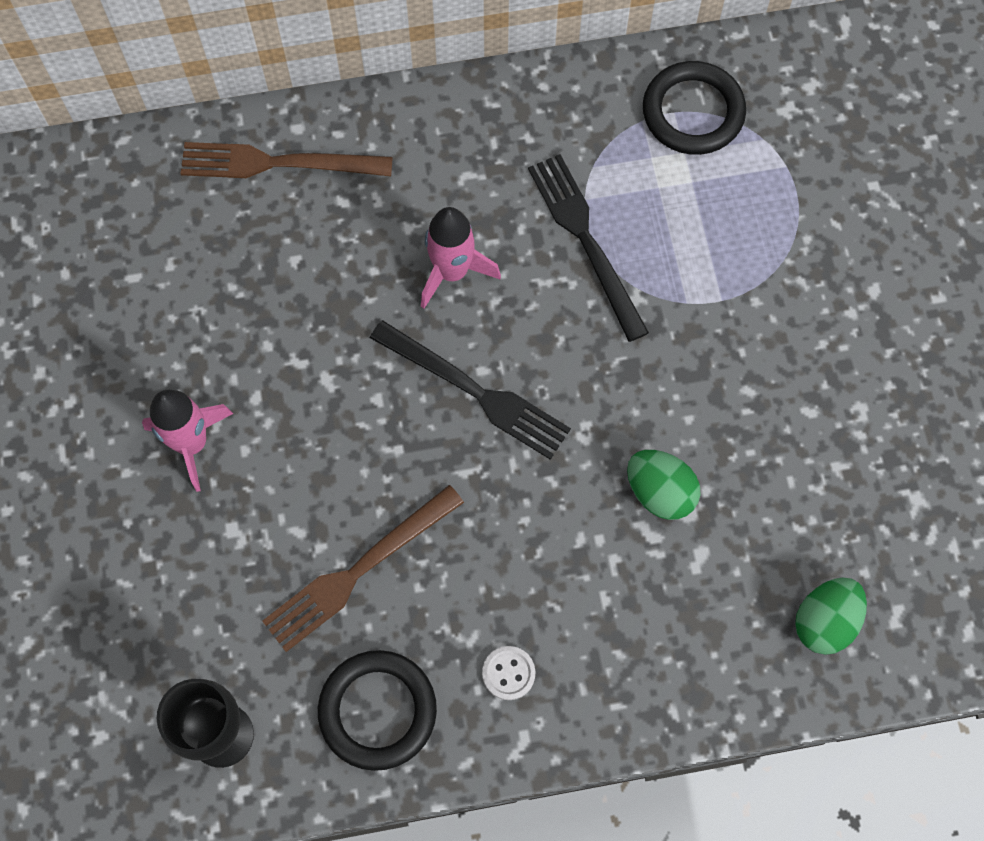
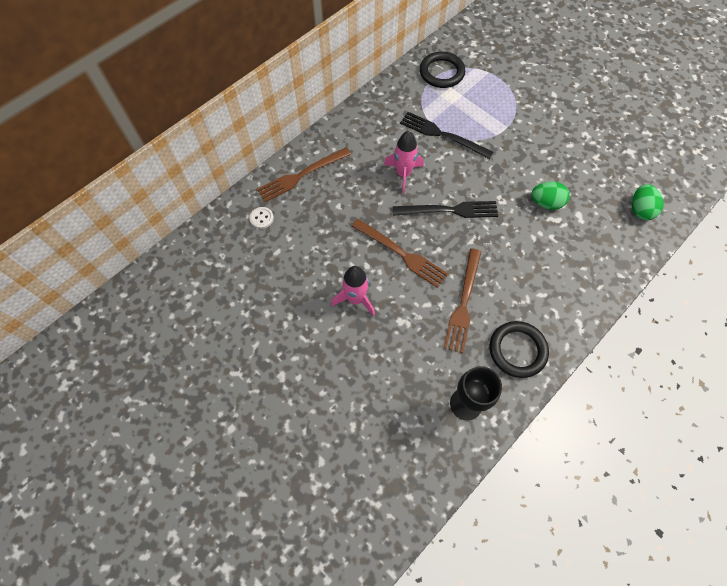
camera: 35 degrees left, 5 degrees down
(328, 415) = (401, 254): none -> brown fork
(508, 673) = (552, 302): white button -> white button (261, 218)

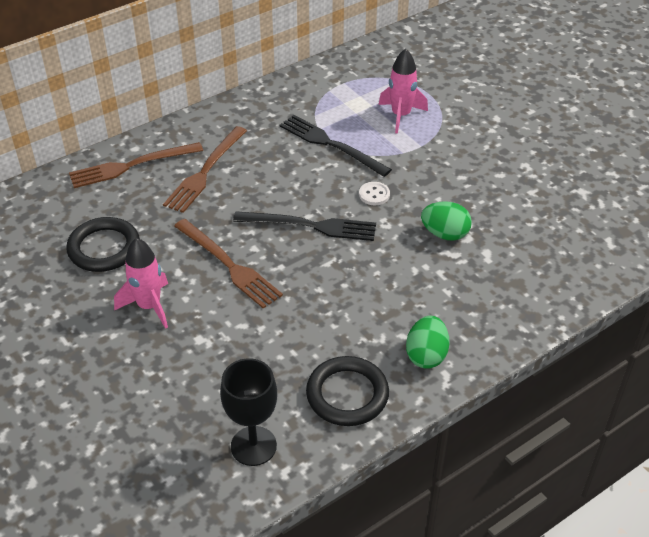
camera: 10 degrees right, 20 degrees down
(261, 218) = (63, 204): white button -> white button (374, 194)
(403, 174) = (263, 180): pink rocket -> pink rocket (401, 115)
(441, 72) = (354, 79): black ring -> black ring (104, 248)
(463, 303) = (292, 330): brown fork -> brown fork (205, 171)
(640, 210) = (574, 258): green egg -> green egg (426, 355)

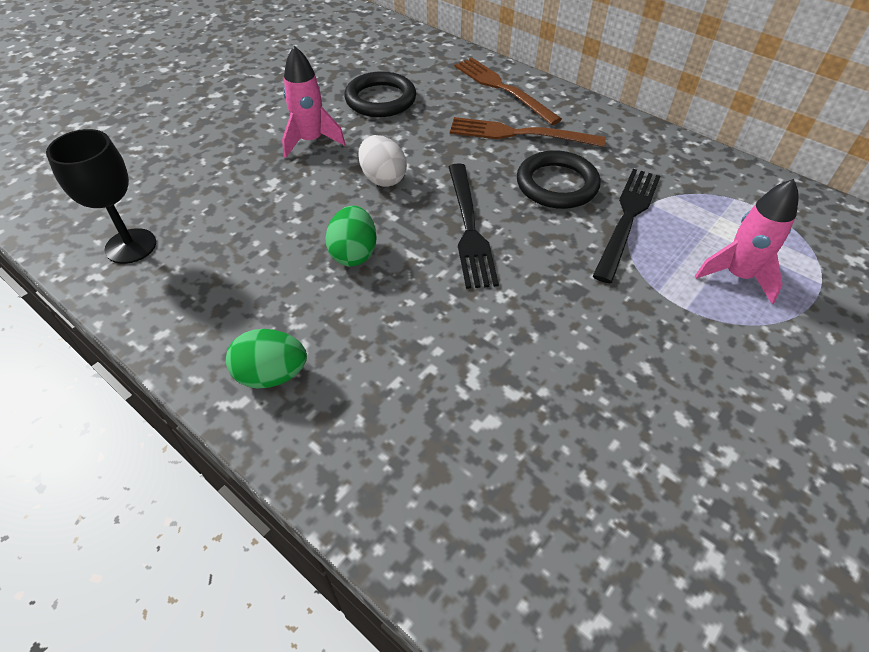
camera: 75 degrees right, 5 degrees up
(228, 265) = (383, 178): brown fork -> white egg
(347, 394) = (202, 307): black ring -> black ring (557, 184)
(374, 194) = (554, 275): white button -> none
(445, 234) = (510, 363): green egg -> green egg (354, 253)

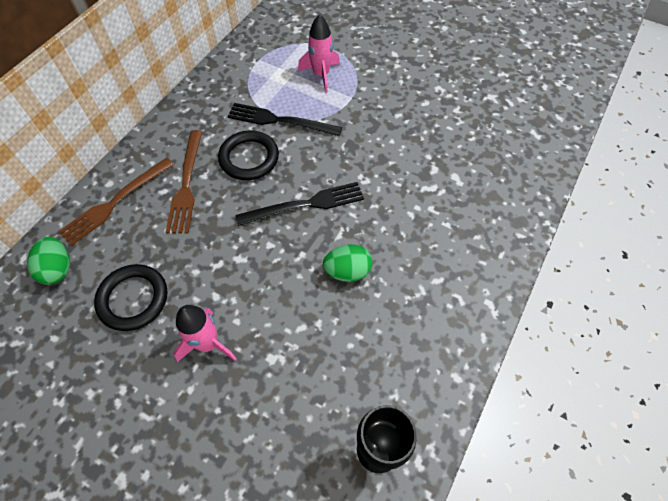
camera: 100 degrees left, 10 degrees up
(272, 375) = (465, 292): green egg -> green egg (58, 269)
(383, 178) = (256, 271): white egg -> none

